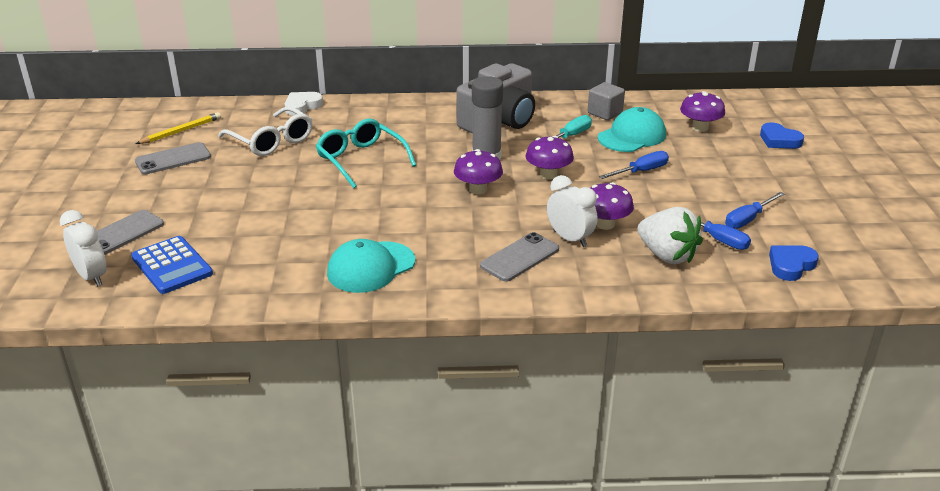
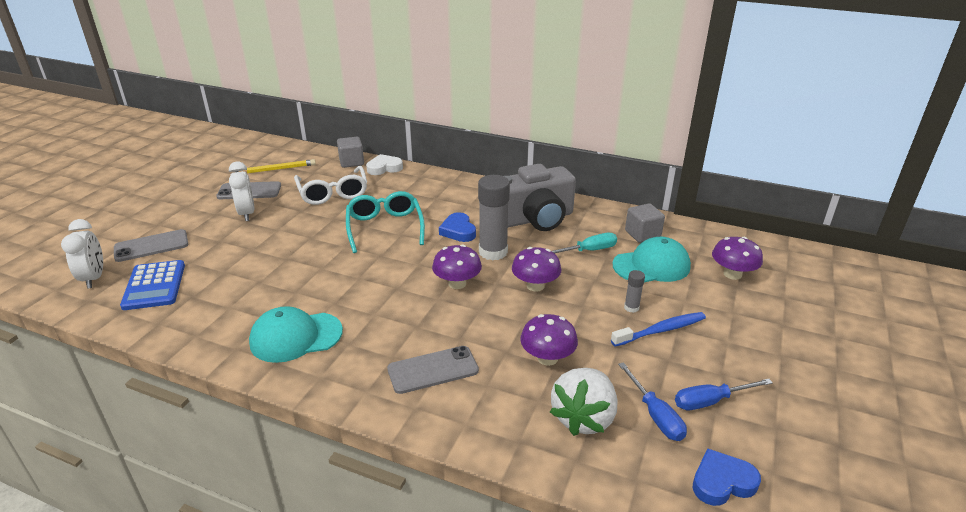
camera: 25 degrees right, 0 degrees up
(259, 108) = (351, 162): none -> grey cube
(570, 239) = (498, 364): white clock -> white clock (247, 214)
(641, 171) = (631, 307): blue screwdriver -> grey glue stick
(667, 255) = (583, 418): white strawberry -> white strawberry turned 45 degrees clockwise
(676, 182) = (660, 330): none -> blue toothbrush
(779, 140) = (816, 312): blue heart -> blue heart (458, 231)

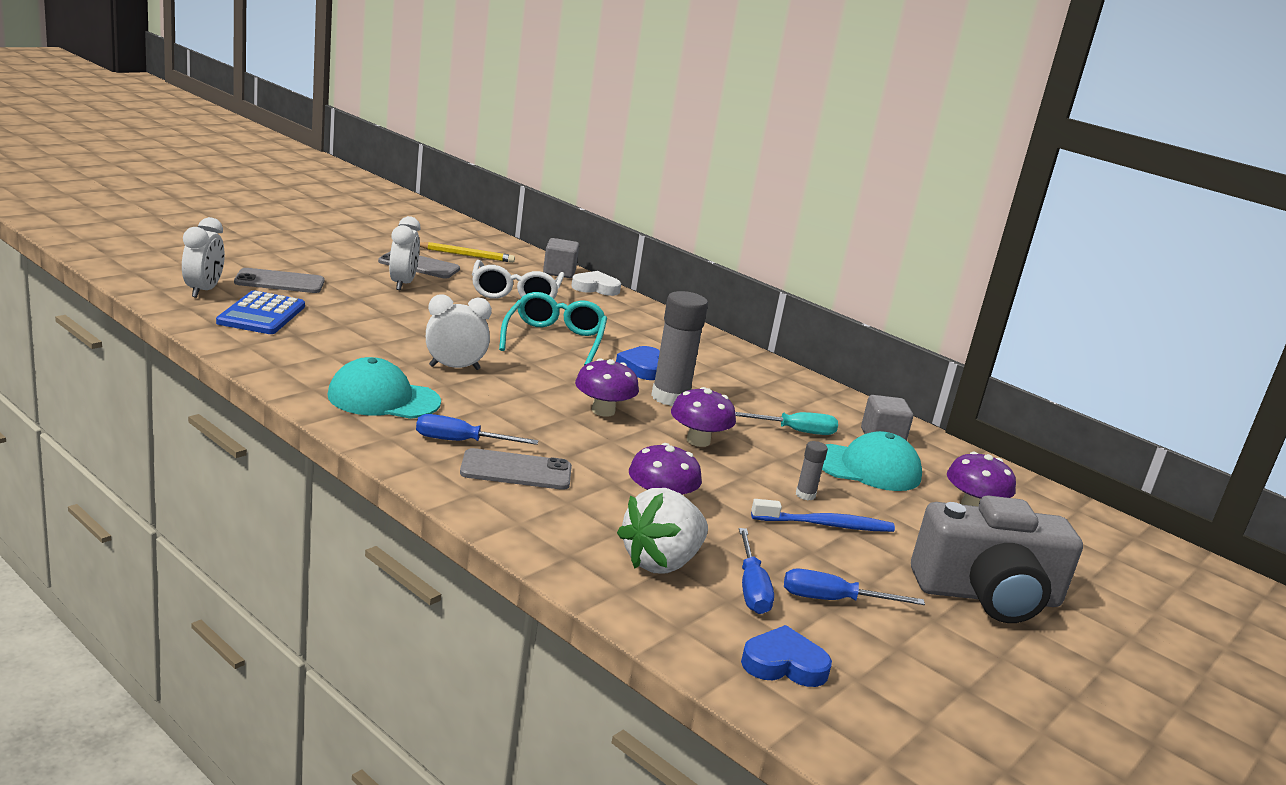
camera: 15 degrees right, 10 degrees down
(330, 283) = (454, 368): none -> white clock
(377, 357) = (461, 442): none -> blue screwdriver
(535, 219) = (749, 384): grey camera -> grey camera (987, 595)

